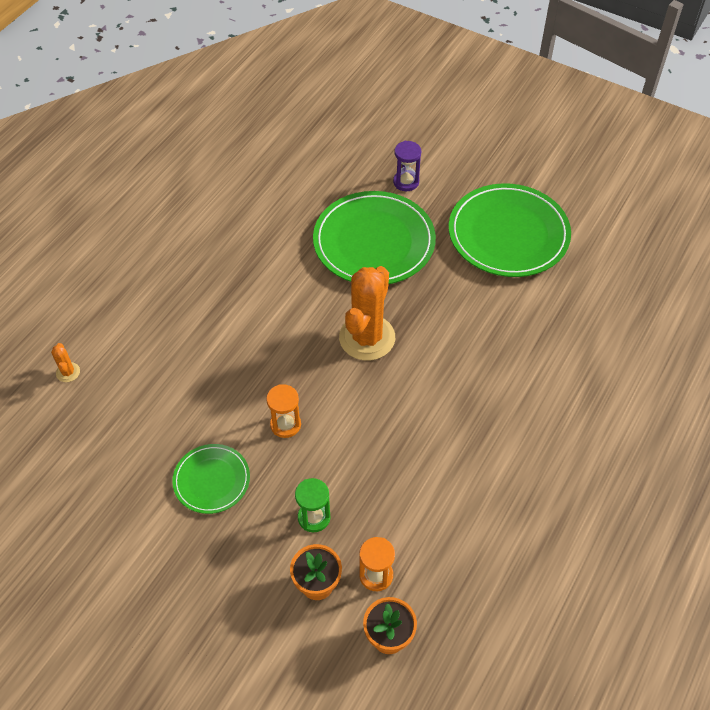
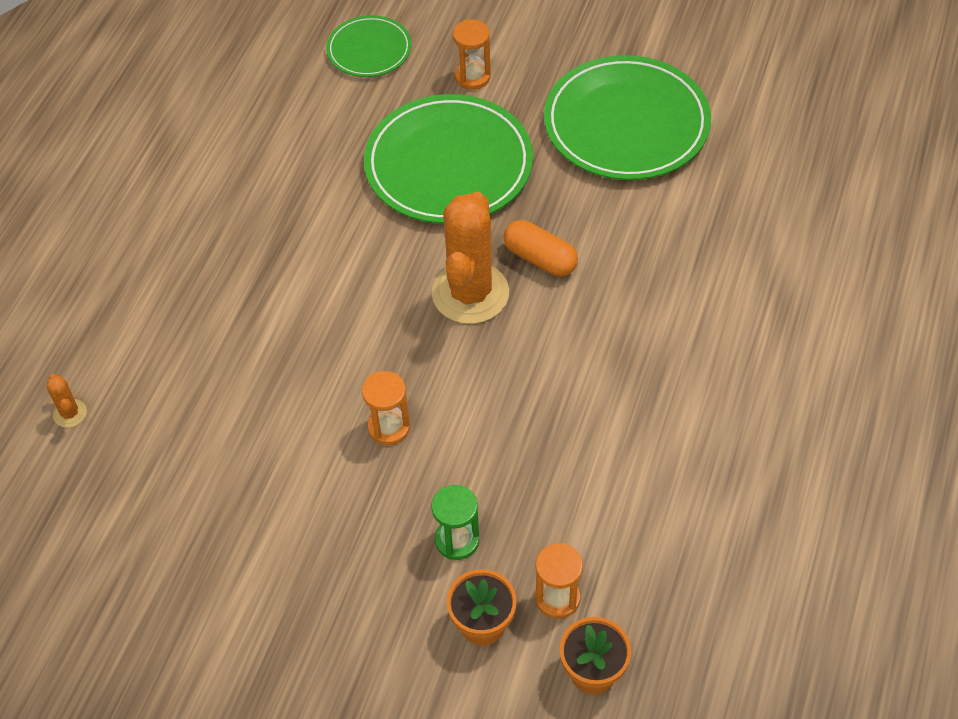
camera: 10 degrees left, 0 degrees up
(211, 480) = (307, 519): green plate -> green plate (369, 50)
(406, 182) = (472, 77): purple hourglass -> orange hourglass
(423, 321) = (540, 259): none -> orange capsule

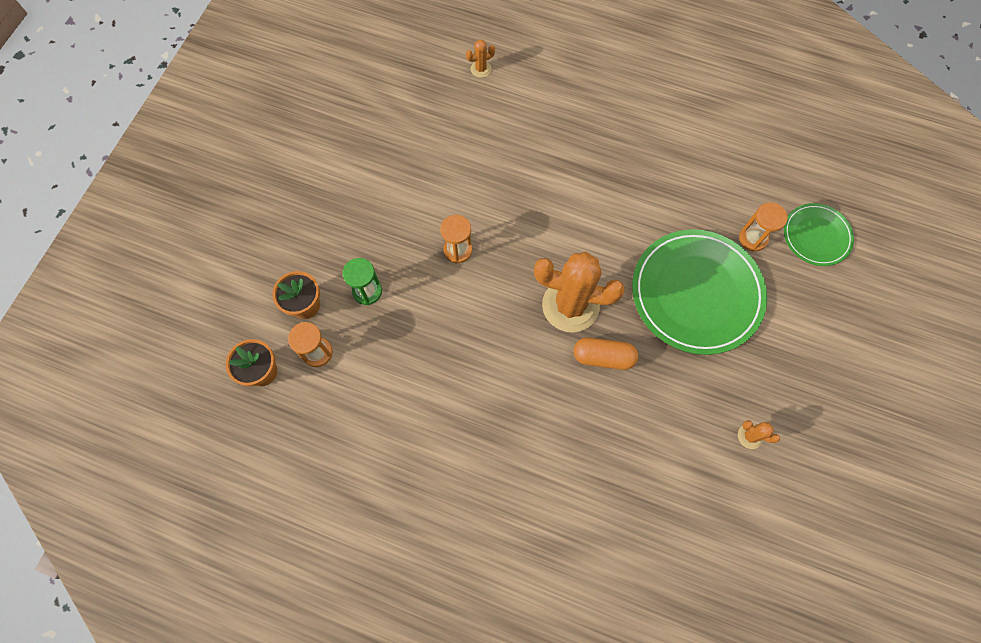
camera: 90 degrees right, 15 degrees up
(472, 77) = (793, 314): orange hourglass -> orange hourglass (753, 238)
(540, 259) = (603, 357): orange capsule -> orange capsule turned 60 degrees clockwise
(626, 123) = (750, 436): green plate -> orange cactus

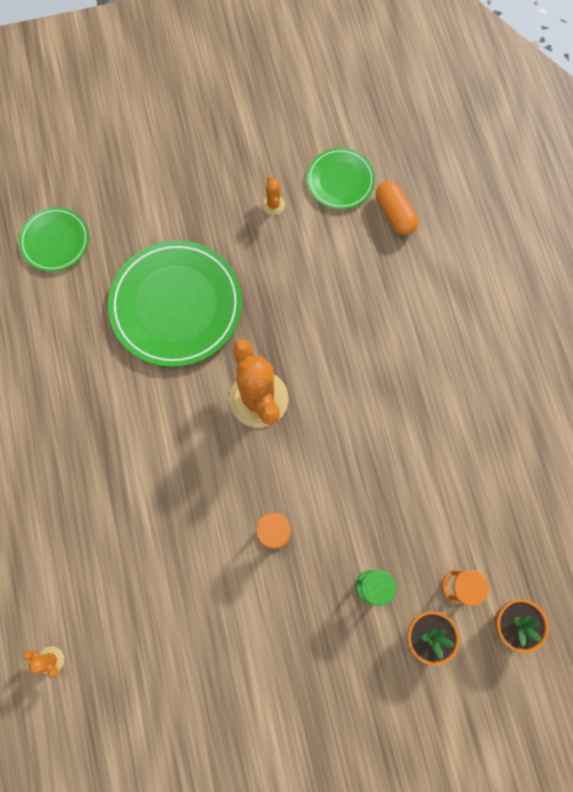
camera: 125 degrees left, 5 degrees up
(603, 357) = (286, 345): orange capsule -> orange capsule (395, 214)
(741, 518) = (340, 180): none -> green plate
(753, 238) = (91, 289): orange hourglass -> none

